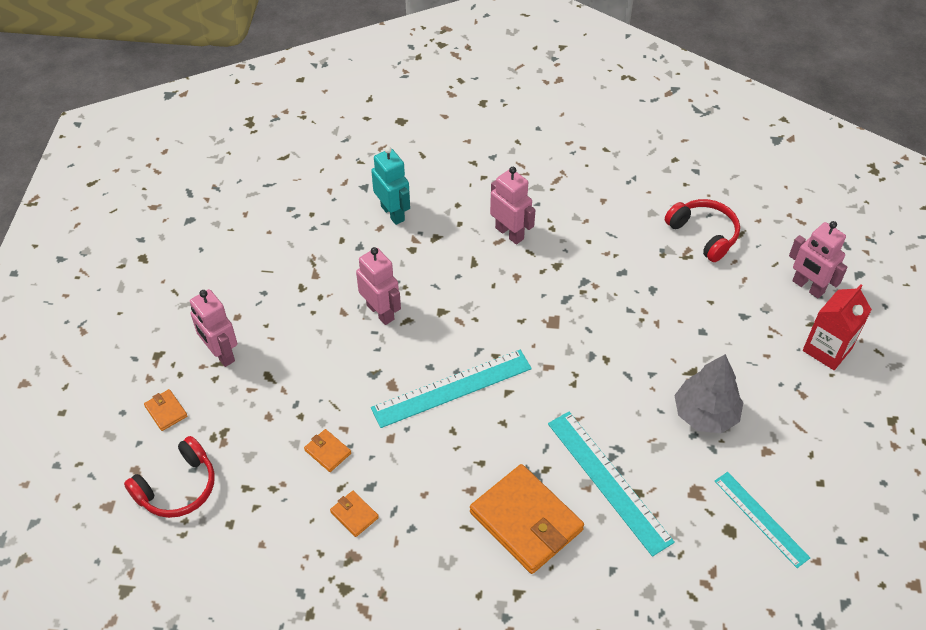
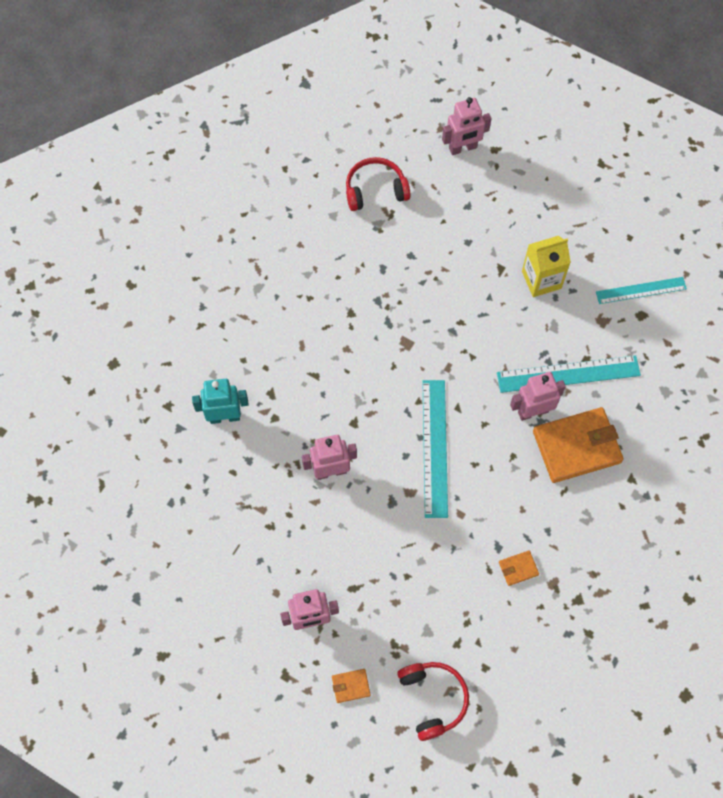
camera: 65 degrees left, 15 degrees up
(327, 452) = (451, 567): orange wallet -> none
(509, 233) = (298, 333): pink robot -> pink robot (533, 411)
(705, 414) = (541, 280): grey tree -> yellow carton
(827, 349) = (524, 168): red carton -> none

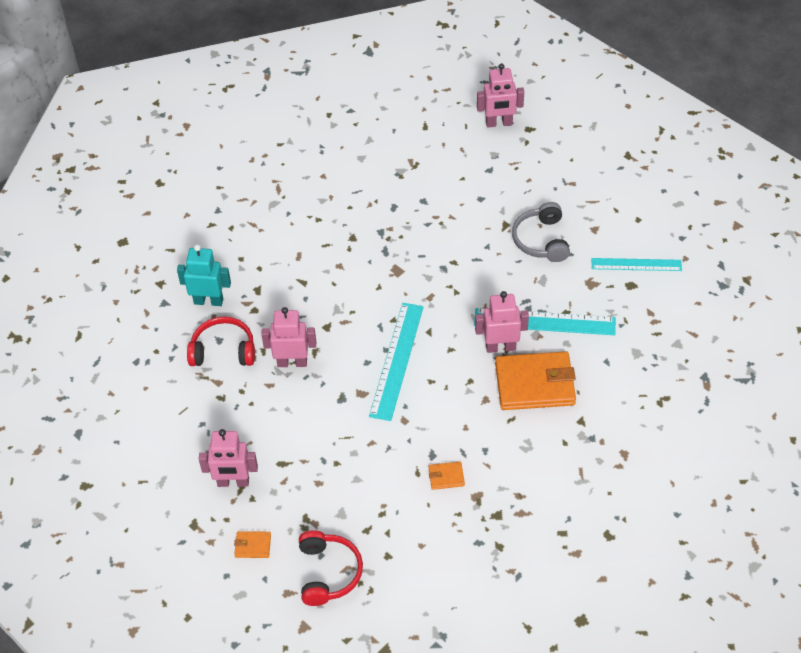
camera: 15 degrees right, 15 degrees down
(375, 190) = (406, 144): red headphones -> red headphones (223, 351)
(541, 280) = (541, 240): yellow carton -> grey headphones

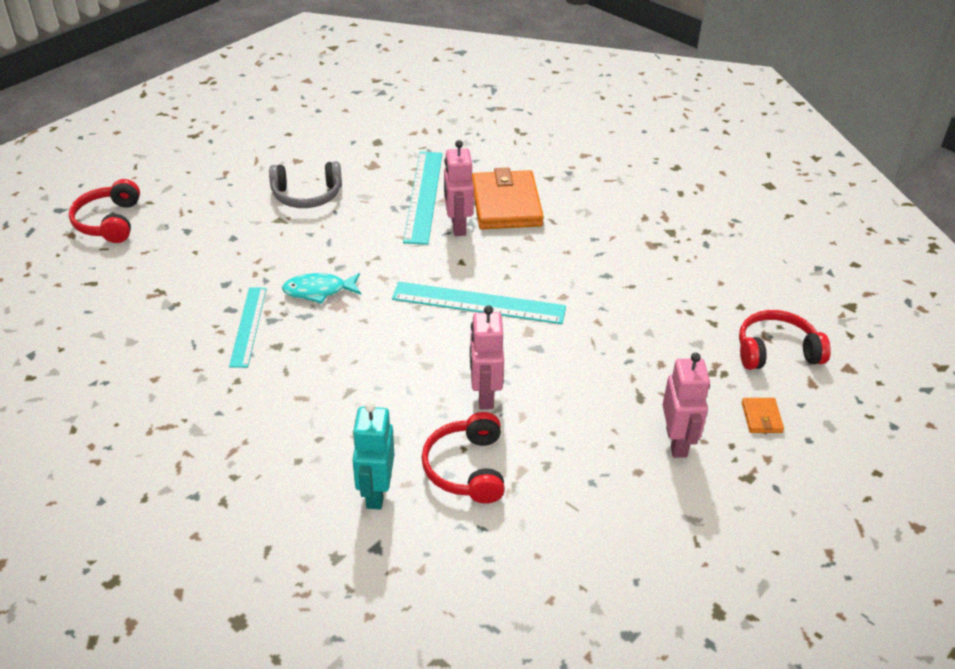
camera: 95 degrees left, 10 degrees down
(414, 257) = (319, 291): none -> turquoise fish
(446, 477) = (632, 265): orange wallet -> none
(499, 123) = (109, 222): pink robot -> red headphones
(636, 264) = (350, 137): turquoise ruler -> turquoise ruler (248, 326)

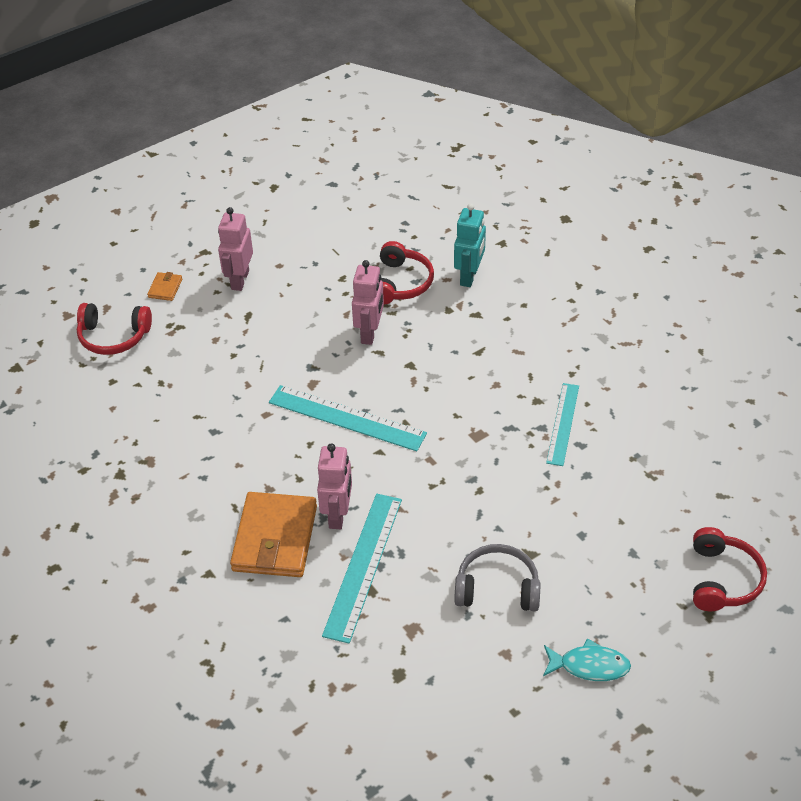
camera: 165 degrees left, 5 degrees up
(319, 291) = (495, 453): turquoise fish -> turquoise fish (589, 666)

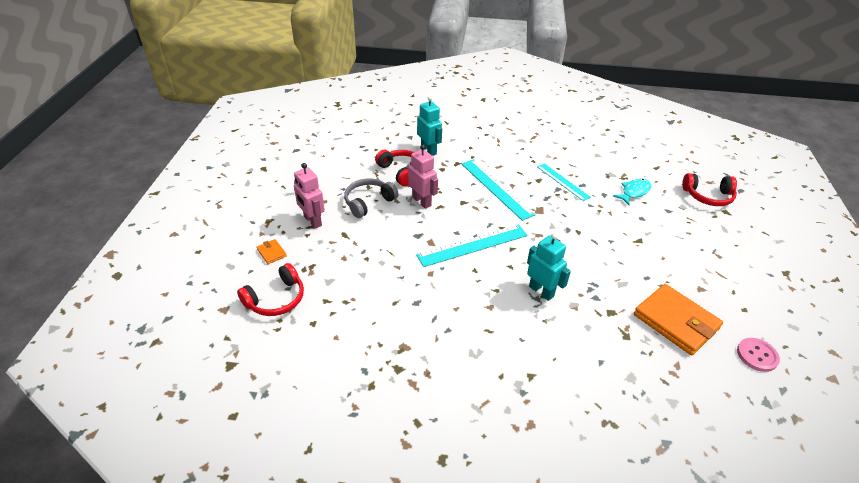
camera: 50 degrees left, 5 degrees down
(275, 538) = (532, 328): orange wallet -> orange wallet (676, 321)
(338, 515) = (541, 291): pink robot -> turquoise robot
(363, 566) = (590, 304): turquoise ruler -> turquoise ruler (496, 188)
(441, 754) = (757, 355): none -> pink button
(497, 588) = (652, 265): grey headphones -> grey headphones (369, 202)
(589, 666) = (731, 265): turquoise fish -> turquoise fish (634, 192)
(722, 579) = (708, 196): red headphones -> red headphones turned 135 degrees clockwise

